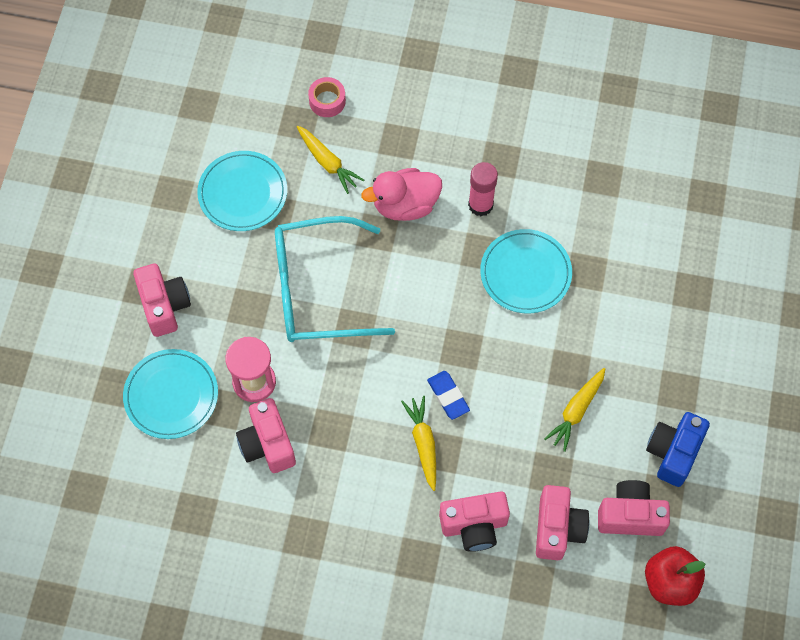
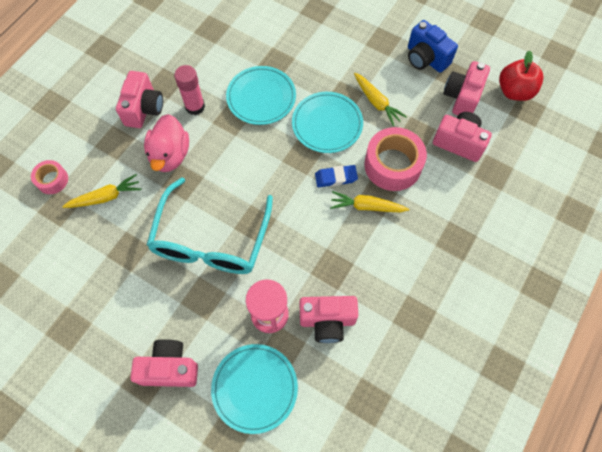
camera: 70 degrees left, 0 degrees up
(243, 193) = (98, 270): turquoise plate -> turquoise plate (327, 124)
(474, 526) = (441, 194): pink camera -> pink camera (144, 109)
(492, 457) = (392, 165): none -> pink tape

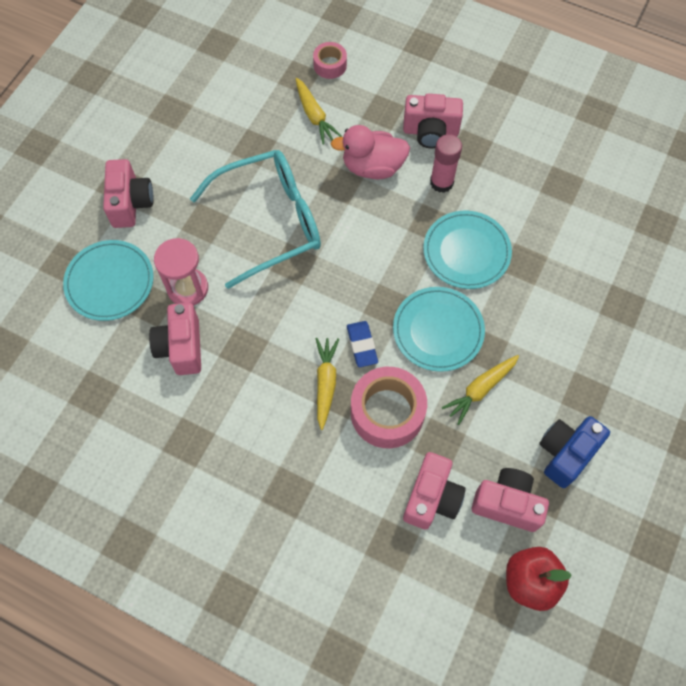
camera: 85 degrees right, 0 degrees up
(211, 240) = (270, 221): turquoise glasses -> turquoise glasses turned 150 degrees clockwise

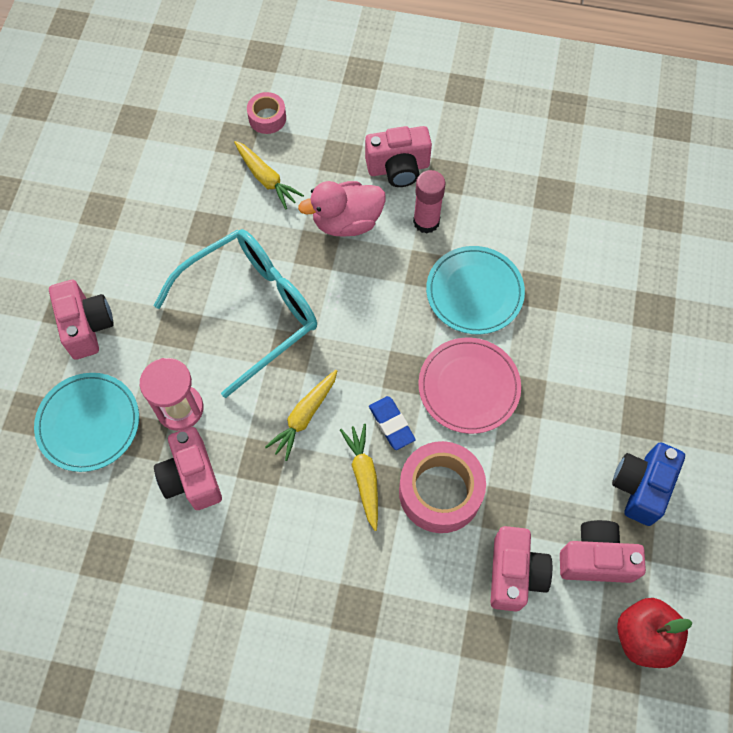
camera: 15 degrees left, 0 degrees up
(438, 330) = (469, 387): turquoise plate -> pink plate
(480, 389) = (532, 440): yellow carrot -> yellow carrot (304, 417)

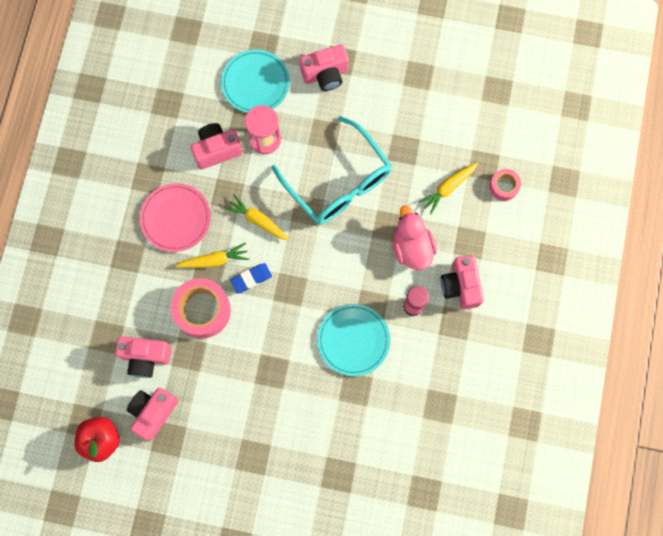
camera: 90 degrees right, 10 degrees up
(469, 387) = (278, 333): pink plate -> pink plate (176, 218)
(595, 559) = (153, 412): pink camera -> pink camera turned 150 degrees counterclockwise
(641, 487) = (202, 449): blue camera -> none

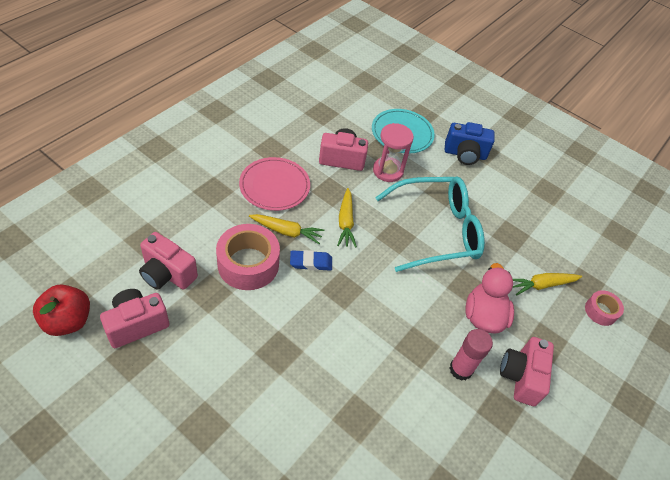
camera: 20 degrees right, 25 degrees down
(258, 220) = (345, 222): yellow carrot -> yellow carrot turned 150 degrees counterclockwise
(325, 74) = (465, 154): pink camera -> blue camera
(338, 182) = (437, 230): turquoise glasses -> turquoise glasses turned 90 degrees counterclockwise
(353, 340) = (381, 368): turquoise plate -> none

